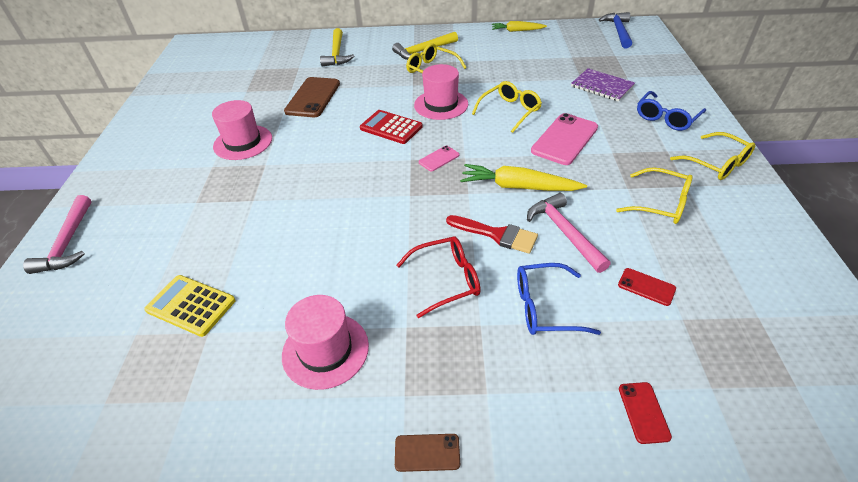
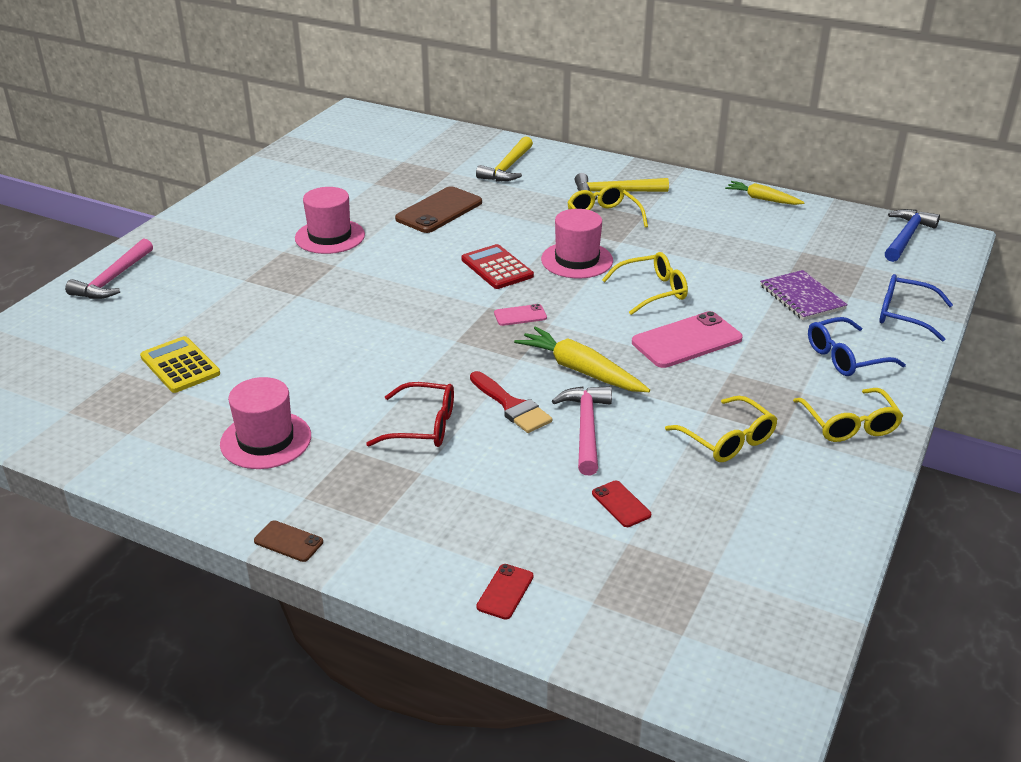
camera: 25 degrees right, 10 degrees down
(545, 307) = (497, 482): blue glasses -> blue glasses (904, 315)

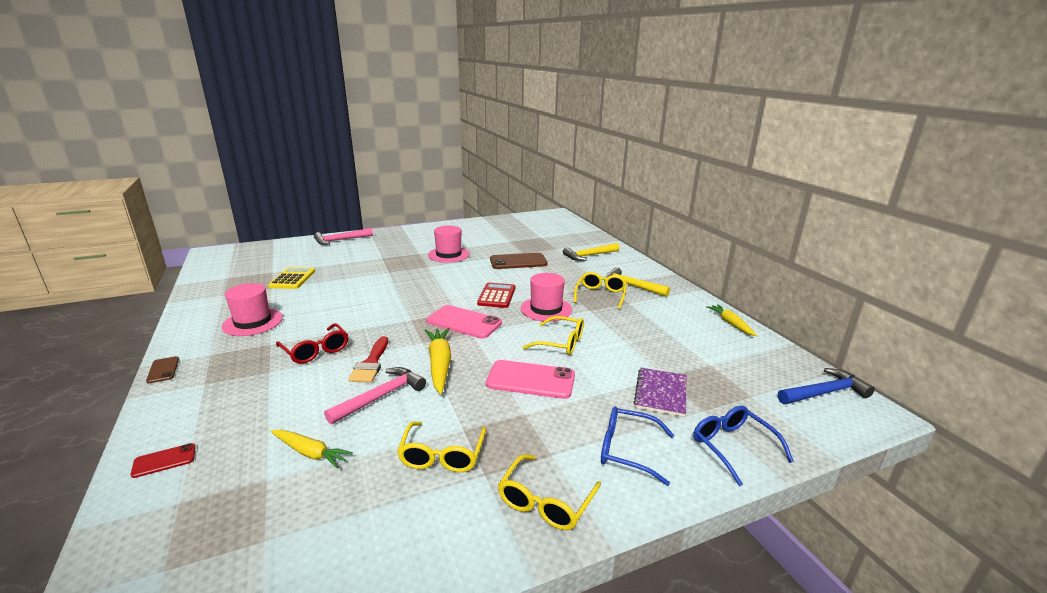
camera: 40 degrees right, 10 degrees down
(520, 315) = (464, 322): pink phone -> pink phone, size x2.02
(621, 504) = (310, 453): red phone -> yellow carrot

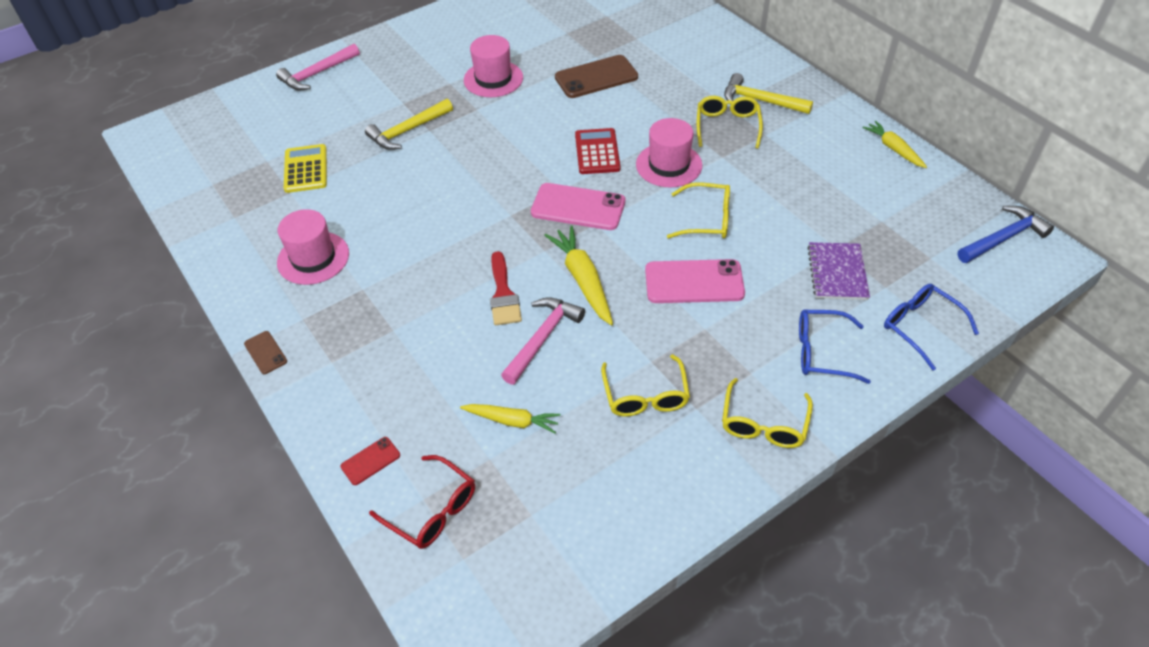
camera: 10 degrees left, 25 degrees up
(316, 350) = (425, 288): red glasses -> red glasses (432, 510)
(589, 256) = (688, 47): yellow hammer -> yellow hammer (408, 131)

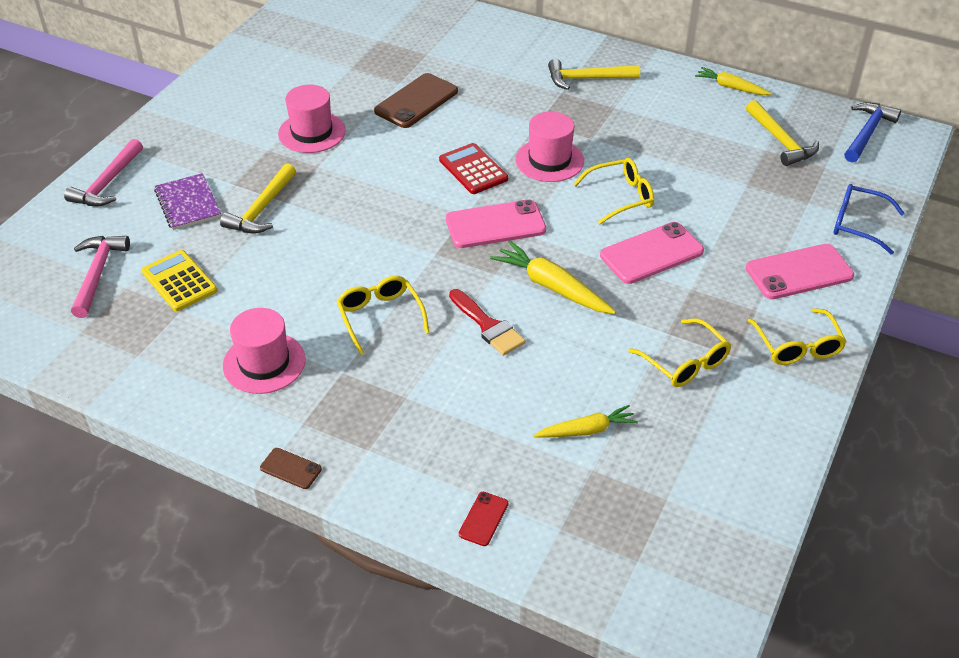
camera: 30 degrees left, 5 degrees down
(432, 510) = (576, 534): red glasses -> none
(542, 338) = (556, 350): pink hammer -> pink hammer (97, 274)
(727, 126) = (575, 110): yellow glasses -> yellow glasses (380, 317)
(822, 352) = (799, 272): blue glasses -> pink phone
(837, 272) = (762, 204): purple notebook -> purple notebook (188, 203)
(904, 217) = (780, 141): none -> yellow hammer

